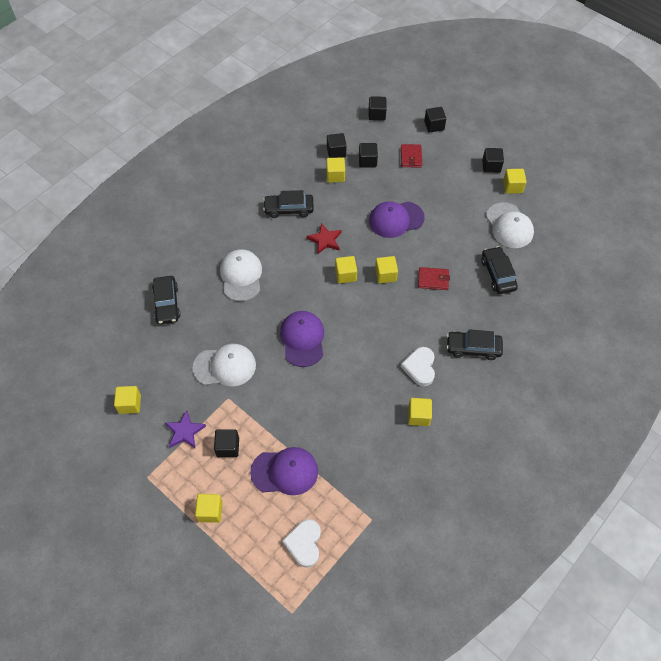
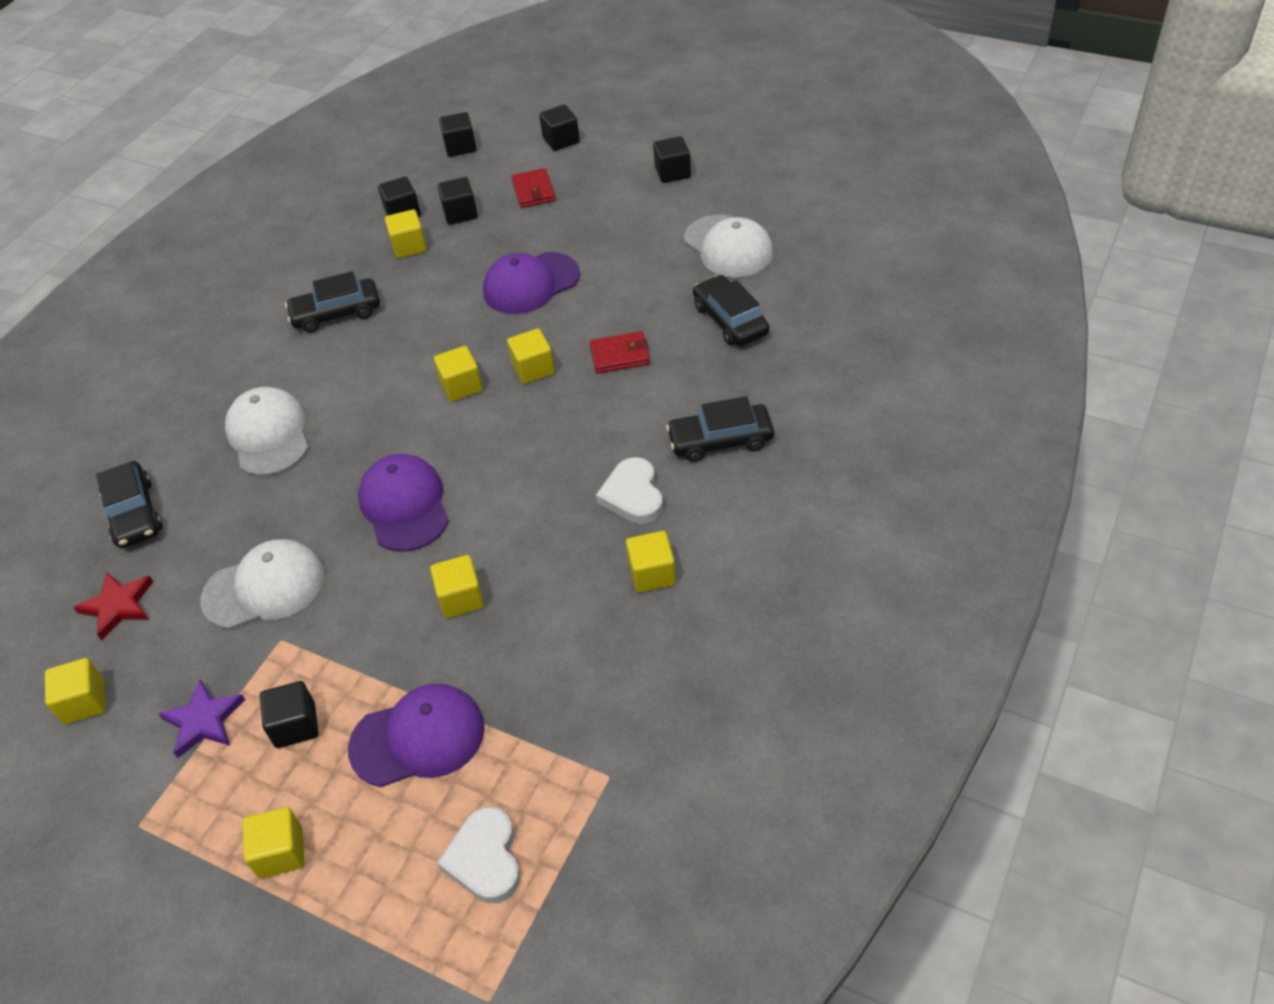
camera: 10 degrees left, 10 degrees down
(325, 240) = (412, 343): red star -> red star (118, 606)
(512, 187) = (717, 192): yellow cube -> yellow cube (461, 598)

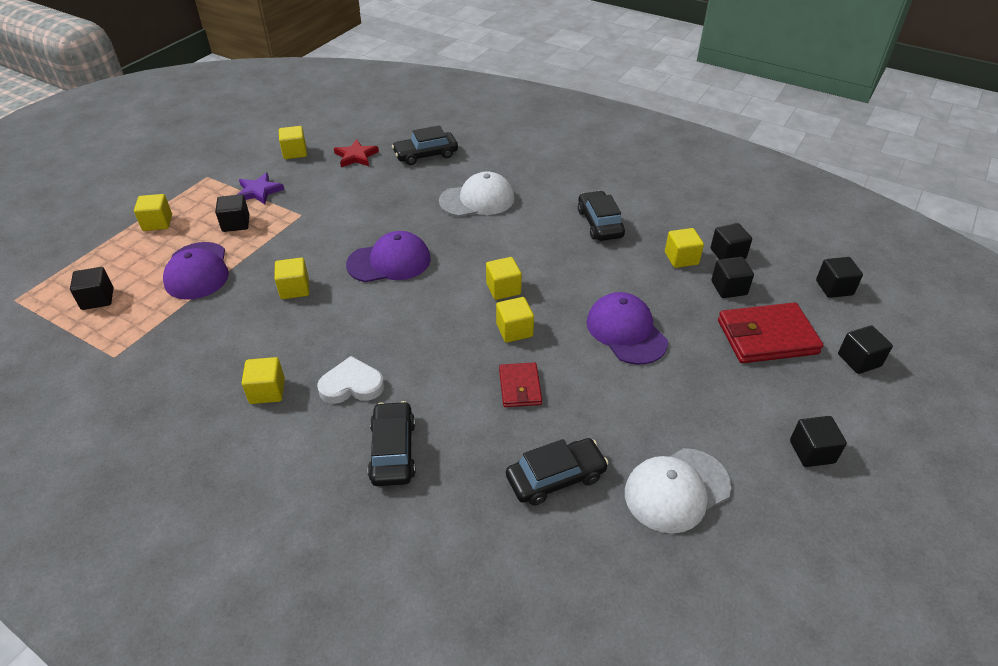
camera: 90 degrees right, 5 degrees down
(264, 588) = (344, 206): white cap -> none
(485, 858) = (97, 299): white heart -> black cube
(534, 191) = (767, 337): red wallet -> red wallet, size x1.76

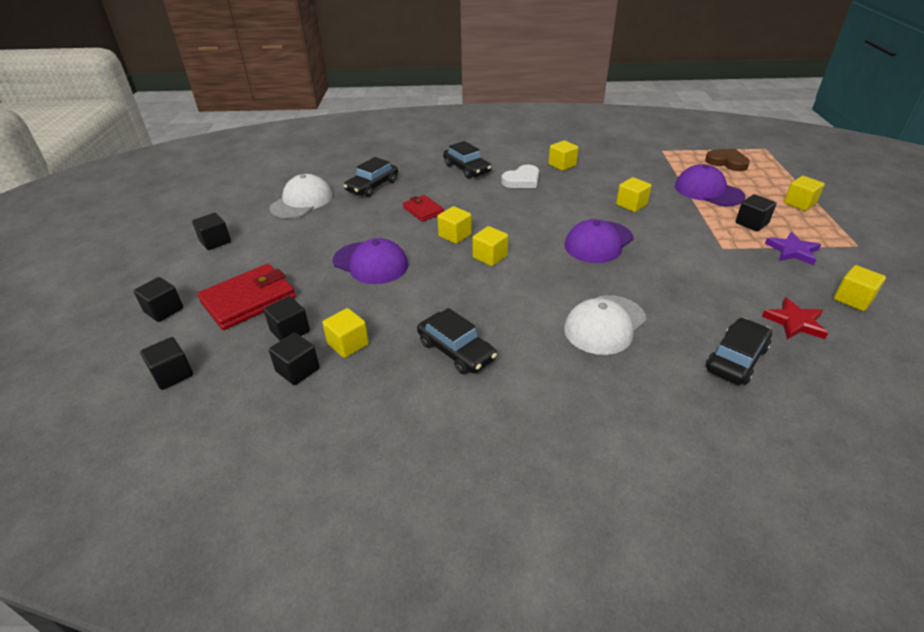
camera: 150 degrees right, 5 degrees down
(97, 299) = (727, 162): black cube -> brown heart

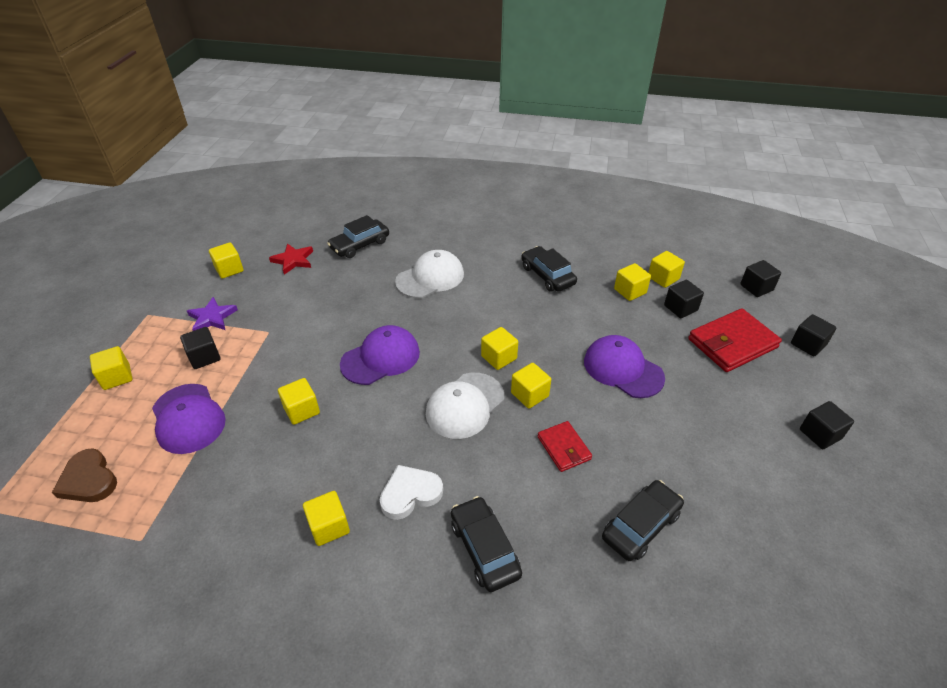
camera: 170 degrees left, 5 degrees up
(298, 370) = (663, 278): black cube -> yellow cube
(301, 201) = (741, 503): white cap -> white cap (465, 405)

